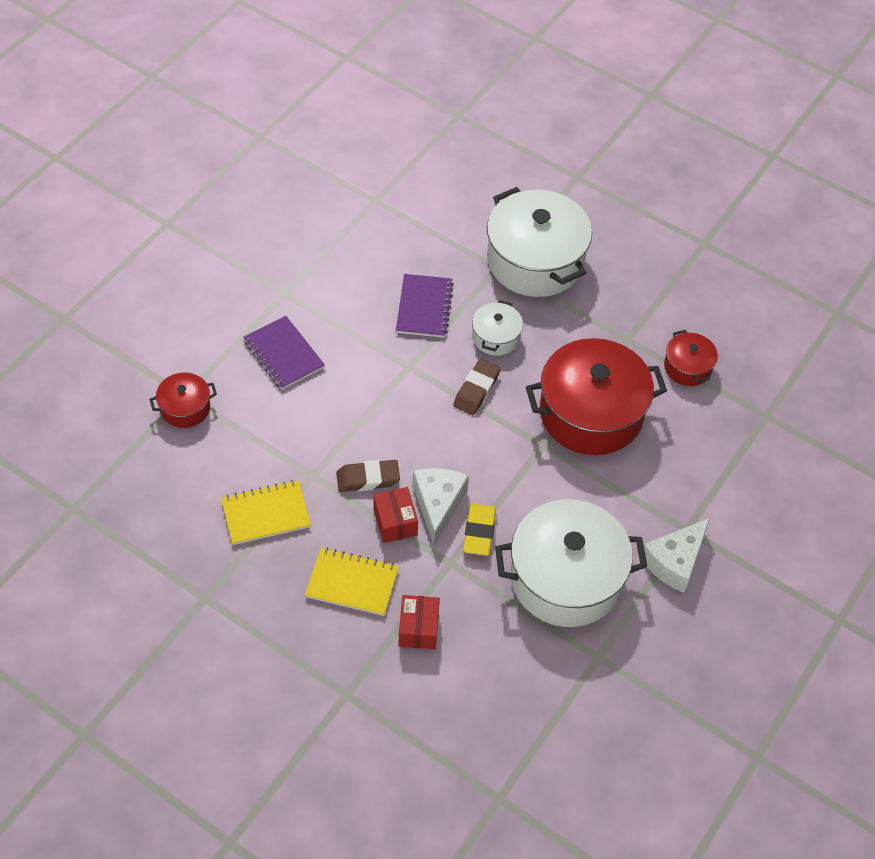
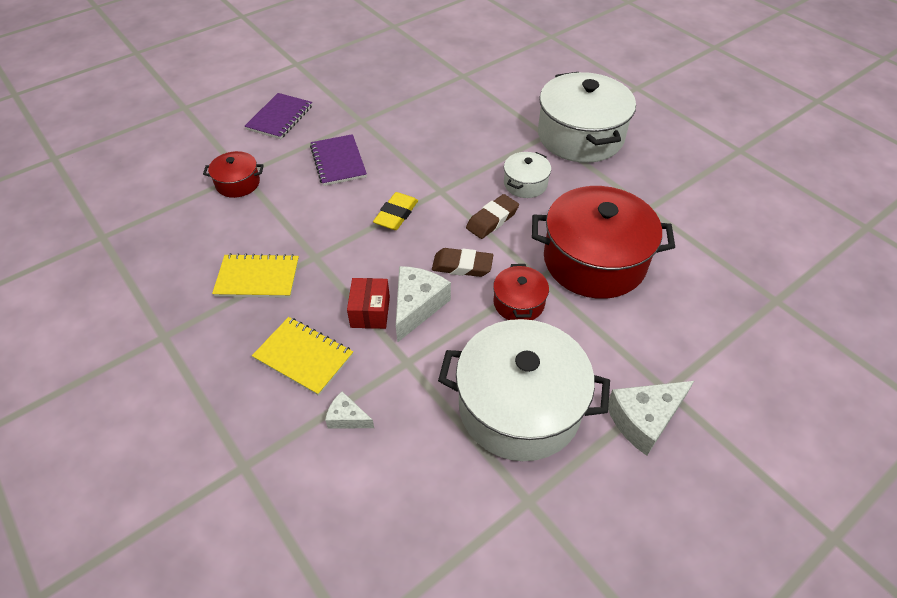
camera: 20 degrees right, 5 degrees down
(368, 479) = (362, 270): brown eraser -> brown eraser (462, 266)
(418, 628) = (347, 418): red box -> white cheese
(424, 307) = (471, 151): purple notebook -> purple notebook (280, 118)
(479, 532) = (447, 340): yellow eraser -> yellow eraser (396, 214)
(687, 367) = (701, 242): red pot -> red pot (519, 303)

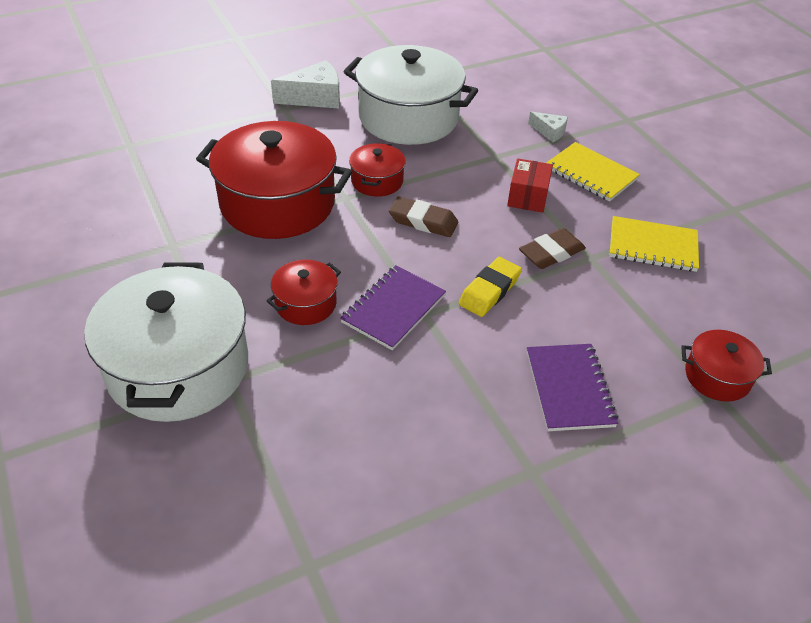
camera: 170 degrees left, 5 degrees down
(280, 118) = (685, 509): purple notebook -> purple notebook (393, 309)
(417, 306) = (479, 194): white cheese -> none
(492, 220) = (370, 264): brown eraser -> brown eraser (551, 253)
(525, 184) = (305, 303): white pot -> red pot

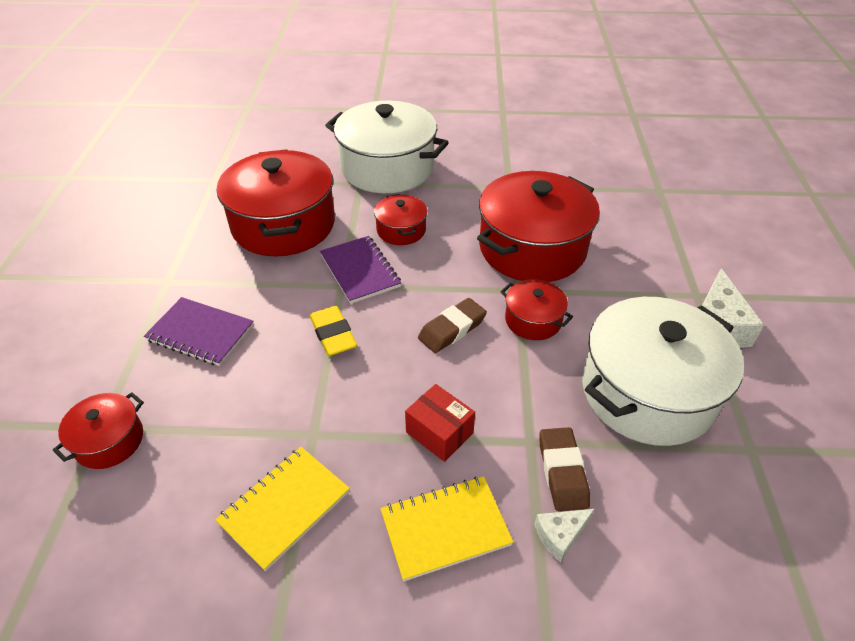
camera: 120 degrees right, 0 degrees up
(361, 415) = (283, 224): none -> red pot
(551, 253) = (343, 404): brown eraser -> brown eraser (562, 472)

